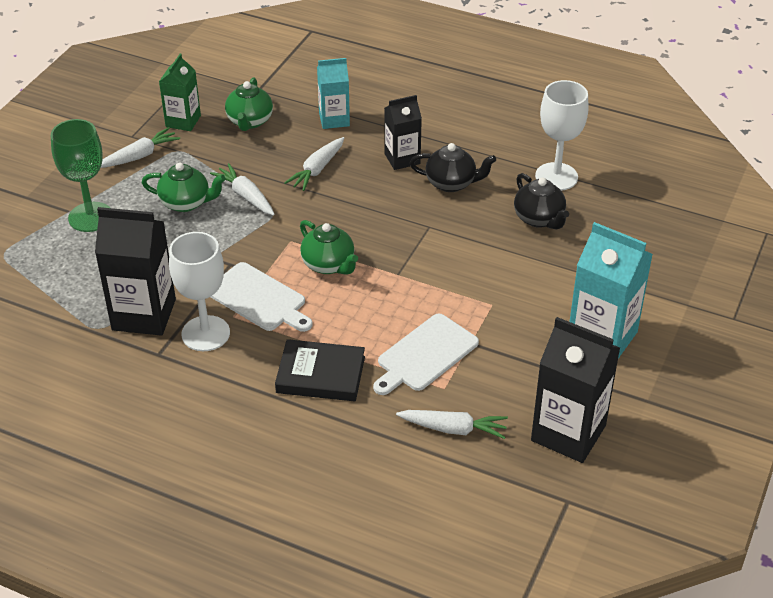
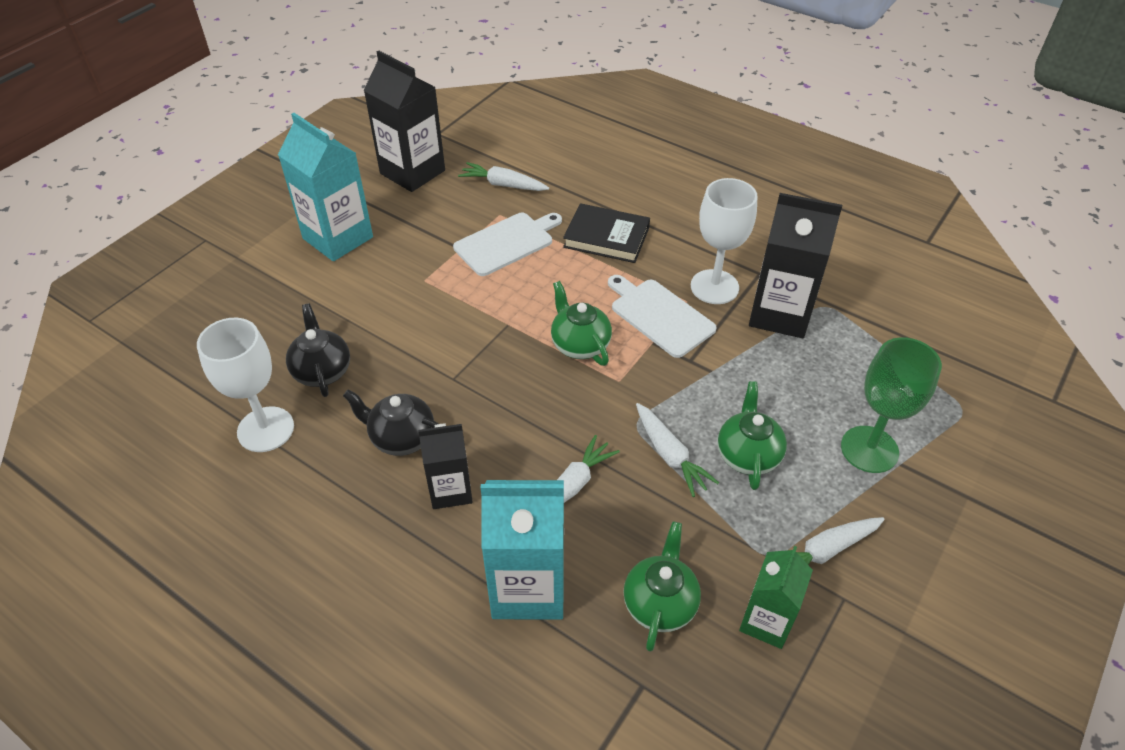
camera: 170 degrees left, 5 degrees up
(186, 203) = (747, 455): green teapot -> green teapot turned 75 degrees clockwise
(334, 119) = (528, 587): turquoise carton -> turquoise carton, size x1.63

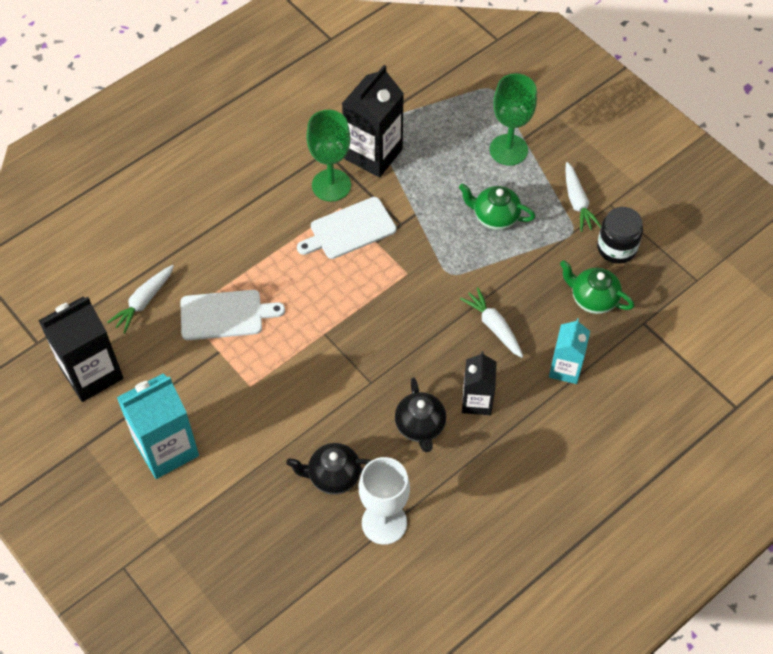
camera: 75 degrees left, 10 degrees up
(401, 438) = (420, 426): black teapot -> black teapot turned 45 degrees counterclockwise
(506, 243) = (225, 315): white cutting board -> white cutting board turned 105 degrees clockwise
(528, 587) = (565, 368): turquoise carton -> turquoise carton, size x0.61
(579, 344) = (363, 289): green teapot -> none
(606, 237) = (246, 241): black book -> none
(670, 455) = (482, 261): white carrot -> none
(714, 287) = (331, 185): white goblet -> green goblet
(766, 621) = (616, 248): green carton -> black jar

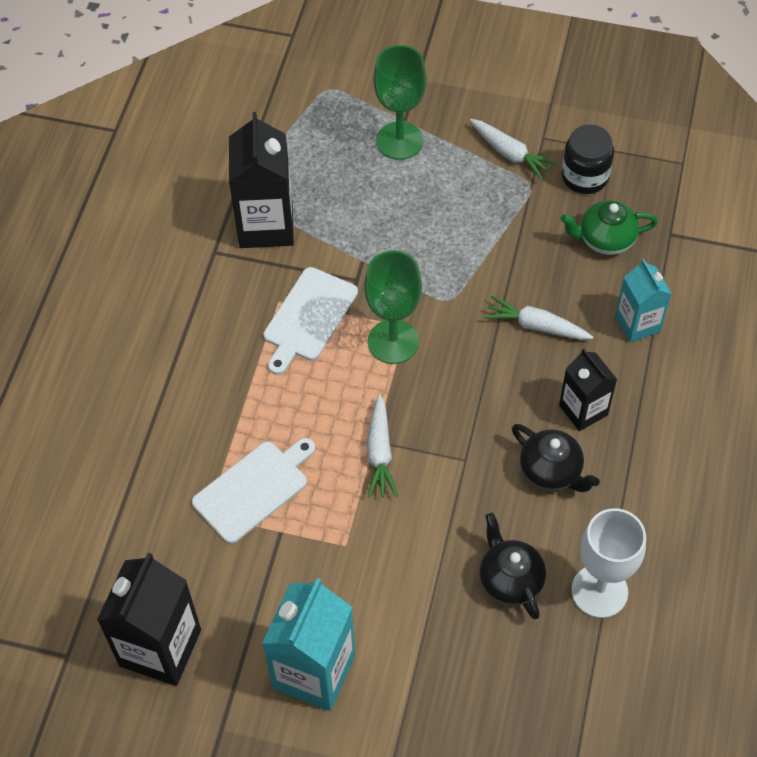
camera: 35 degrees left, 0 degrees up
(144, 302) = (151, 533): white carrot -> white carrot (380, 453)
(331, 185) = (249, 283): green goblet -> green goblet (393, 342)
(333, 476) = (510, 580): black teapot -> black teapot turned 105 degrees clockwise
(495, 217) = (444, 216): green teapot -> none

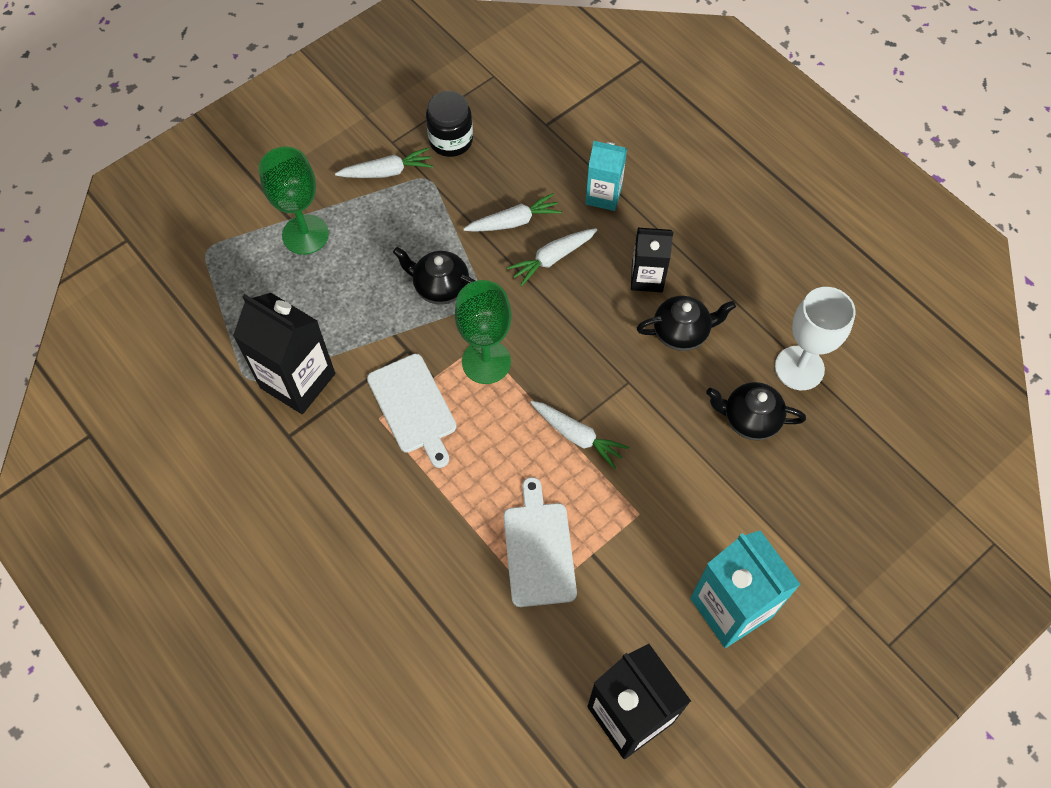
camera: 55 degrees left, 5 degrees up
(434, 263) = (440, 287): none -> black teapot
(546, 274) = (513, 221): none -> white carrot
(605, 240) = (516, 166): green teapot -> none

